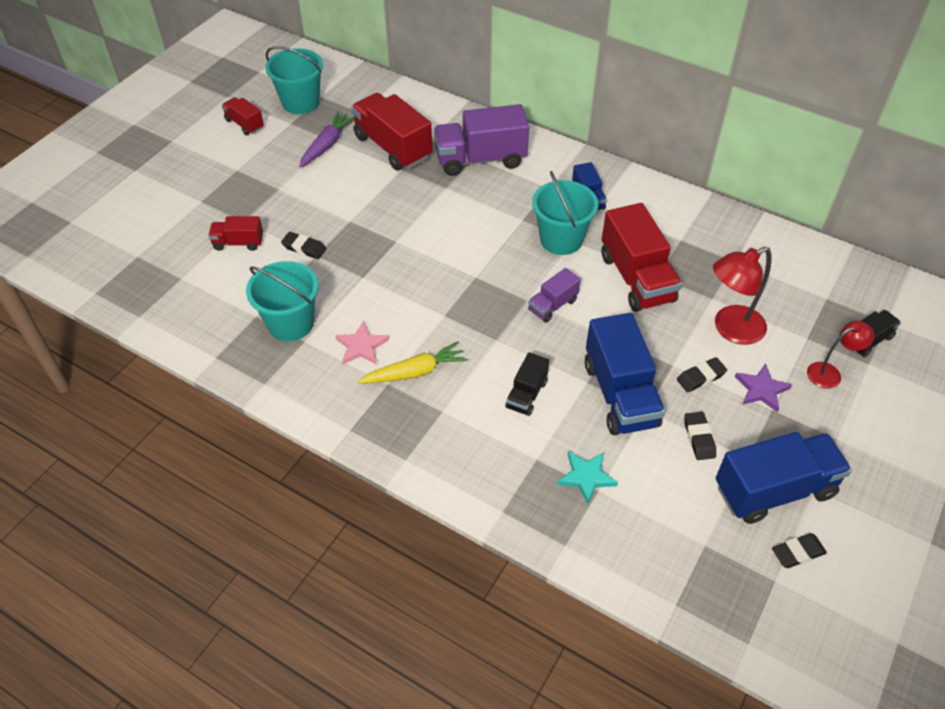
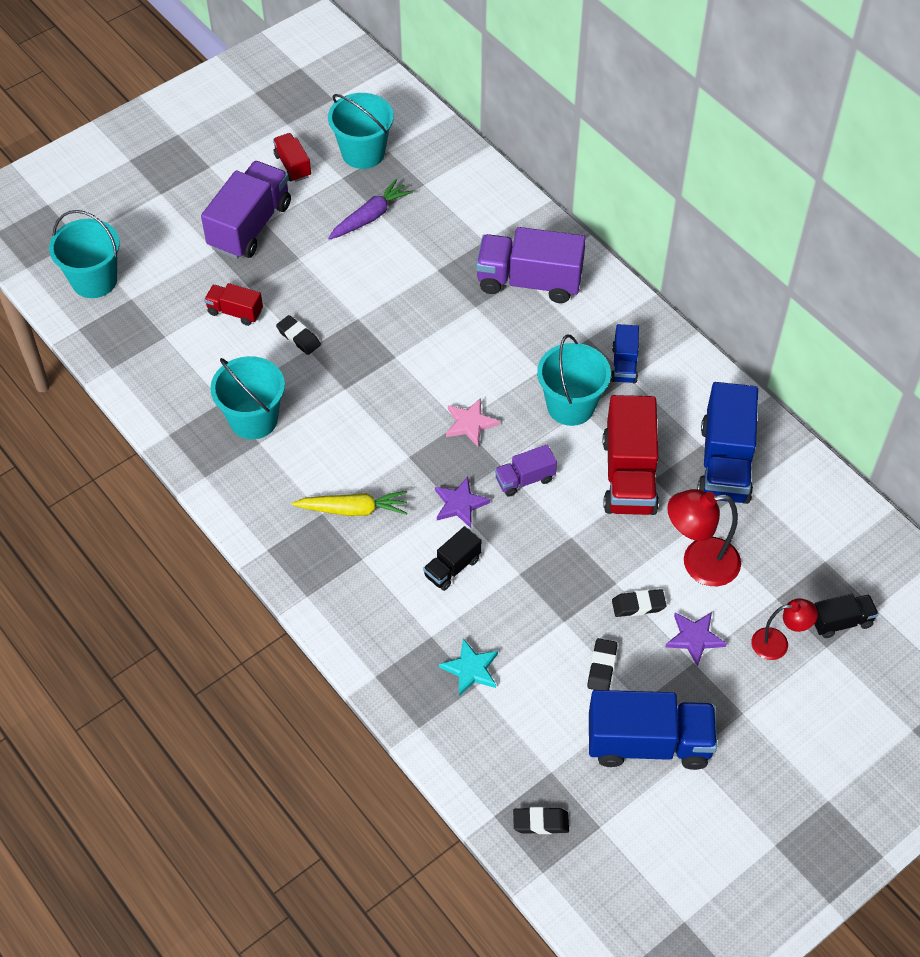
camera: 20 degrees right, 5 degrees up
(97, 250) = (94, 280): none -> turquoise bucket
(225, 175) = (250, 226): none -> purple truck
(361, 346) = (312, 466): pink star -> pink star (470, 424)
(393, 147) = (440, 239): red truck -> none
(507, 340) = (460, 504): none -> purple star
(620, 394) = (546, 597): blue truck -> blue truck (724, 463)
(797, 553) = (637, 809): black eraser -> black eraser (540, 822)

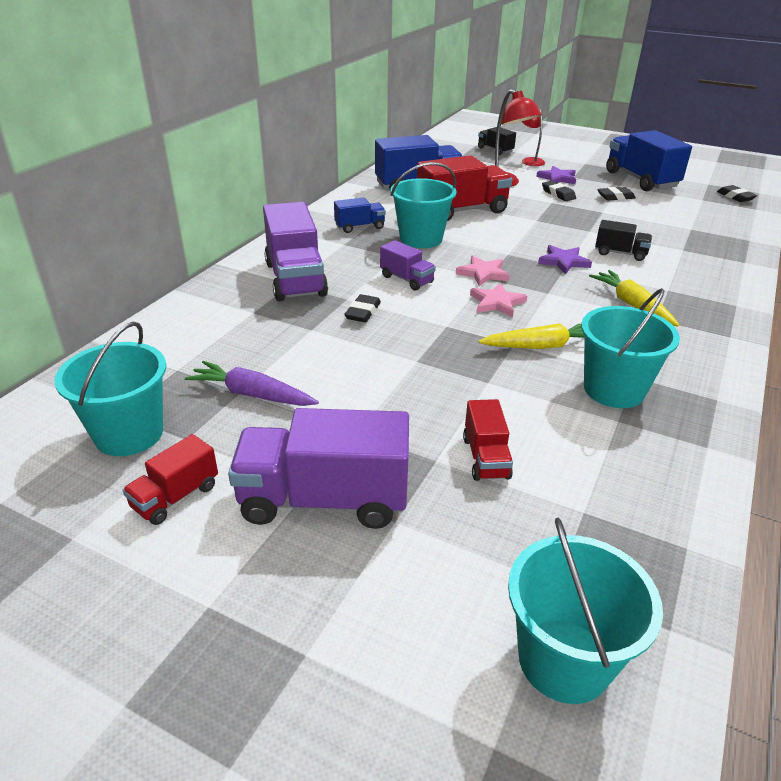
camera: 115 degrees left, 20 degrees down
(298, 337) = (478, 393): black eraser -> black eraser (363, 312)
(331, 405) = (542, 346): none -> yellow carrot
(412, 408) = (497, 303): none -> pink star
(471, 669) = (683, 232): turquoise star -> none
(525, 479) = (509, 243): purple truck -> purple truck (406, 279)

